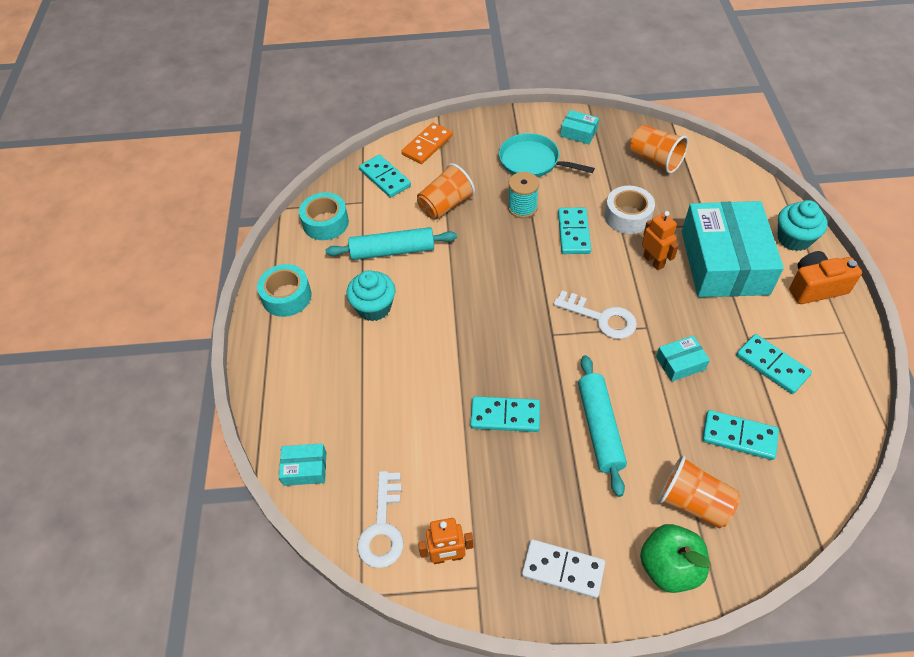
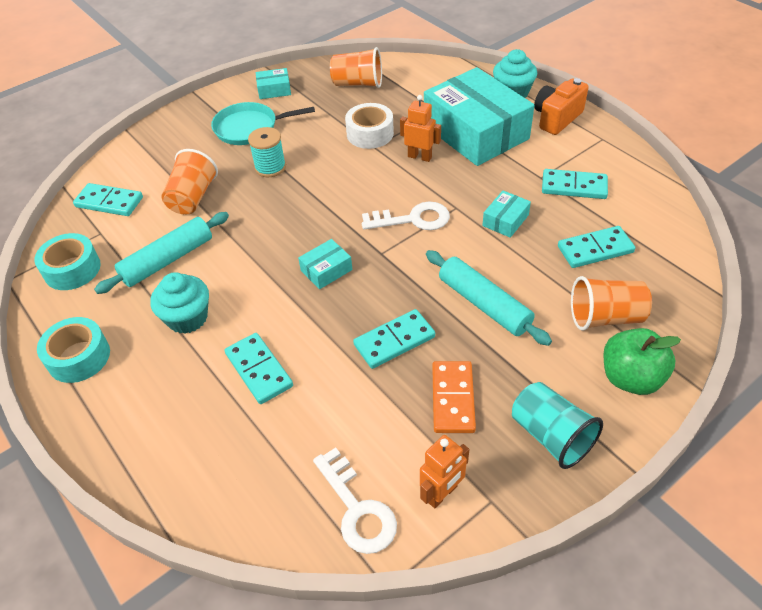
camera: 35 degrees left, 5 degrees down
(305, 468) = (229, 507): turquoise box -> turquoise box (326, 270)
(427, 145) = (133, 157): orange domino -> orange domino (452, 398)
(563, 569) = (551, 436): white domino -> turquoise cup
(573, 233) = (333, 166): turquoise domino -> turquoise domino (259, 370)

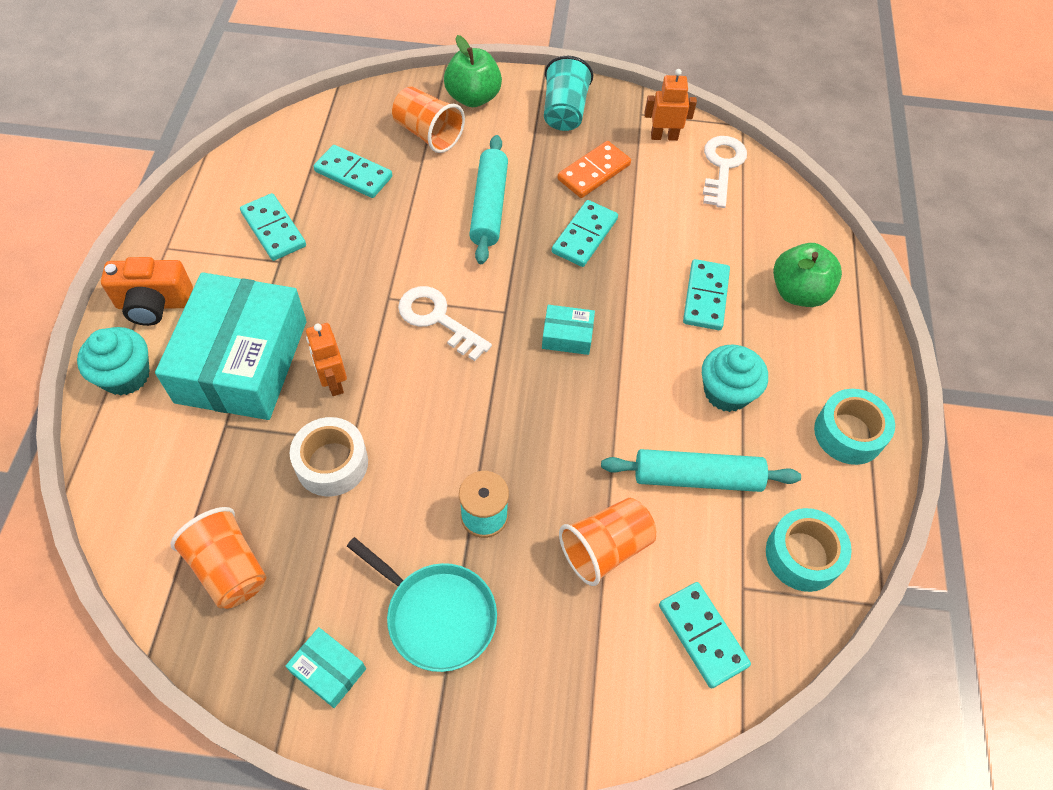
camera: 140 degrees left, 10 degrees up
(187, 435) = (798, 292): none -> green apple
(394, 341) = (585, 236): turquoise domino -> turquoise domino turned 75 degrees counterclockwise
(505, 220) = (372, 251): turquoise box -> none

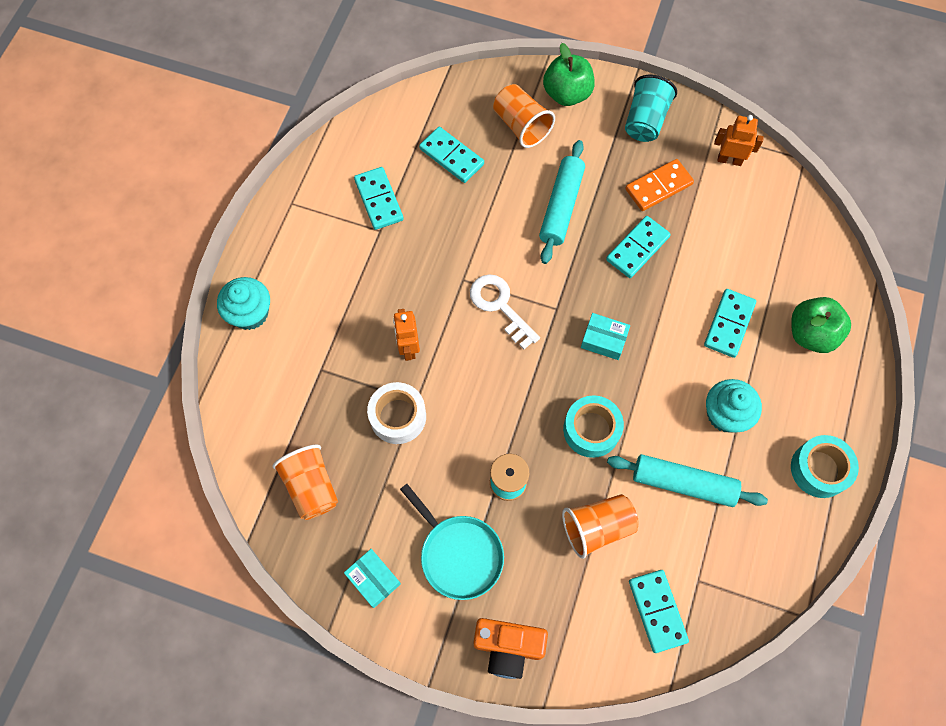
camera: 15 degrees right, 10 degrees up
(154, 304) = (277, 253): orange camera -> orange camera (508, 647)
(242, 361) = (340, 316): turquoise box -> none
(722, 167) = (774, 199): white key -> none
(802, 555) = (753, 564): turquoise tape -> turquoise tape (591, 430)

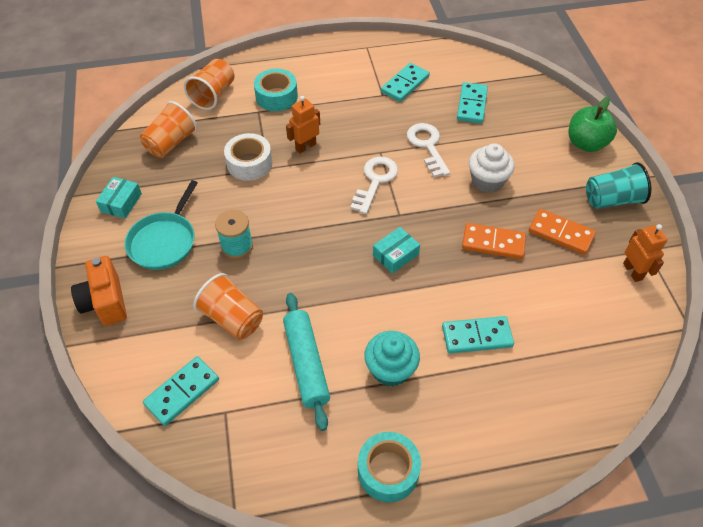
camera: 60 degrees right, 15 degrees down
(250, 313) = (274, 63): turquoise cupcake -> none
(483, 231) = (427, 146): none -> white key
(521, 126) = (533, 130): orange cup -> orange cup (213, 95)
(561, 206) = (487, 181): turquoise rolling pin -> white cupcake
(591, 430) = (313, 279): turquoise tape -> turquoise tape (276, 96)
(604, 340) = (395, 255): turquoise box -> turquoise box turned 60 degrees clockwise
(637, 248) = (493, 243): turquoise domino -> orange domino
(811, 334) = (519, 407): green apple -> none

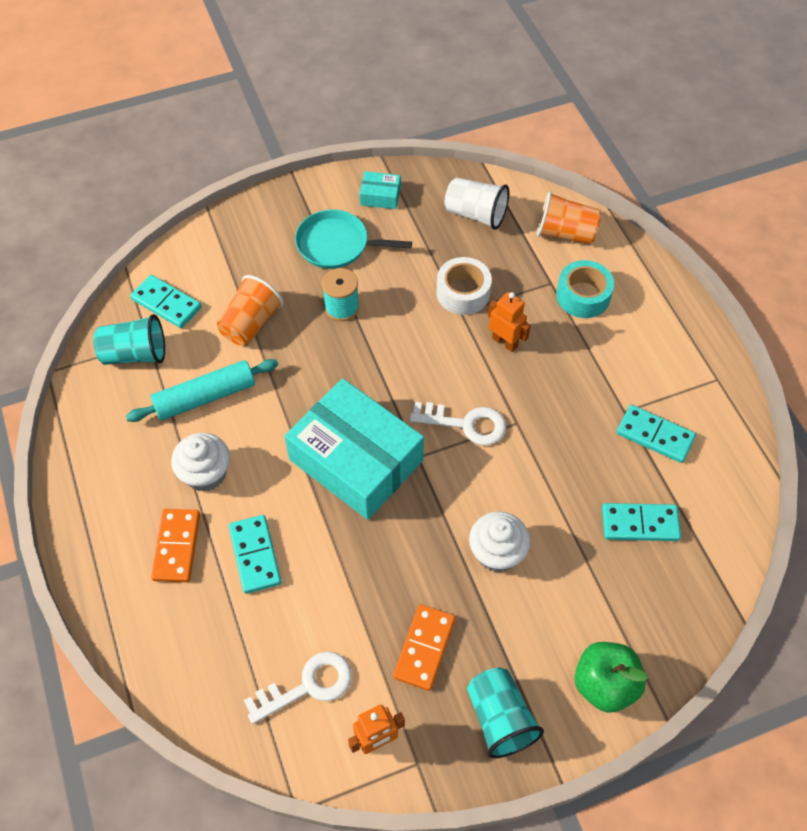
camera: 80 degrees right, 5 degrees up
(105, 302) = (256, 219): orange camera -> none
(171, 143) = (476, 214): orange cup -> white cup
(237, 426) = (135, 354): none -> turquoise cup
(388, 471) = (95, 485): turquoise tape -> none
(390, 369) = (205, 473): turquoise cupcake -> white cupcake
(395, 255) = (356, 460): turquoise box -> turquoise box, size x2.45
(427, 146) = (541, 475): white key -> white key (307, 686)
(493, 243) = (393, 565): orange domino -> orange domino (176, 547)

